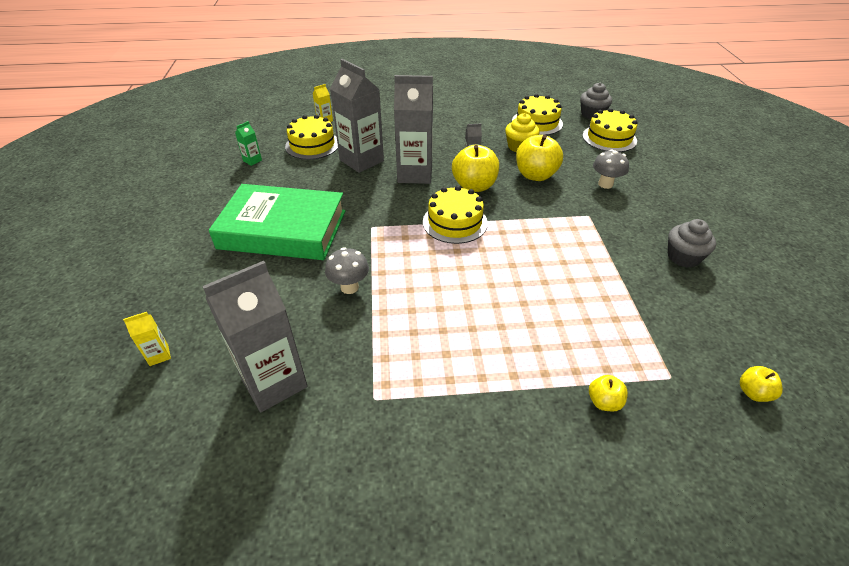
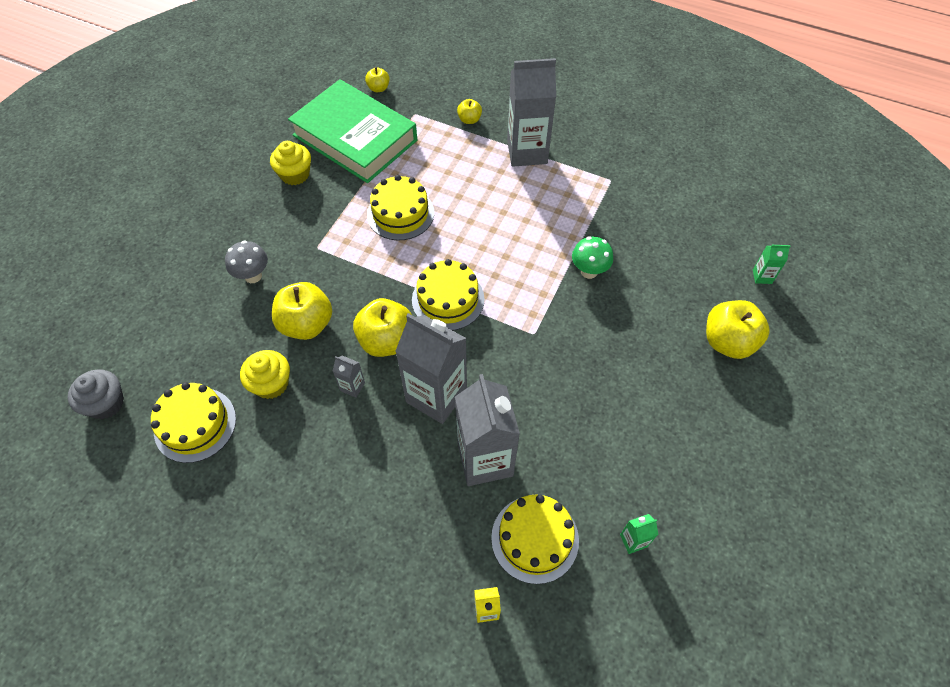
camera: 150 degrees left, 15 degrees up
(159, 355) = (762, 276): yellow carton -> green carton
(196, 281) = (728, 342): none -> yellow apple
(274, 382) = (675, 218): grey carton -> grey carton (527, 152)
(283, 229) = (628, 373): green book -> green book (355, 138)
(349, 287) = (589, 271): grey mushroom -> green mushroom
(609, 138) = (152, 343): yellow cake -> yellow cake (400, 213)
(683, 257) = (295, 174): grey cupcake -> yellow cupcake

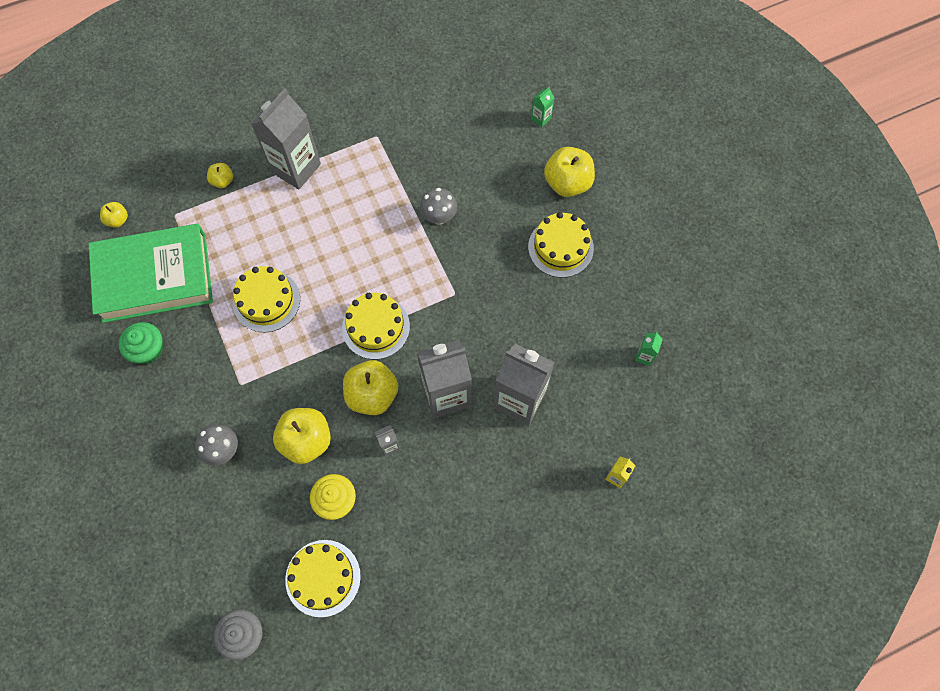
camera: 50 degrees left, 10 degrees up
(295, 174) = (148, 350): yellow cupcake -> green cupcake
(535, 538) = (596, 412): yellow cake -> yellow cake (560, 247)
(589, 271) = (439, 217): green mushroom -> grey mushroom

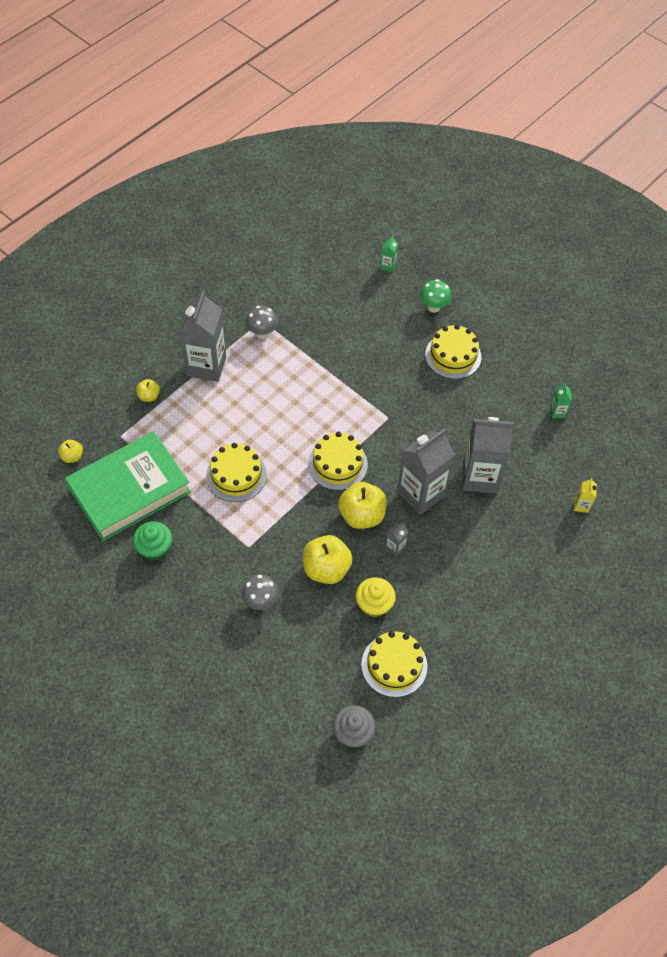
camera: 25 degrees left, 10 degrees down
(439, 217) = (345, 365): grey mushroom -> grey mushroom (262, 333)
(567, 183) = (433, 307): yellow apple -> green mushroom

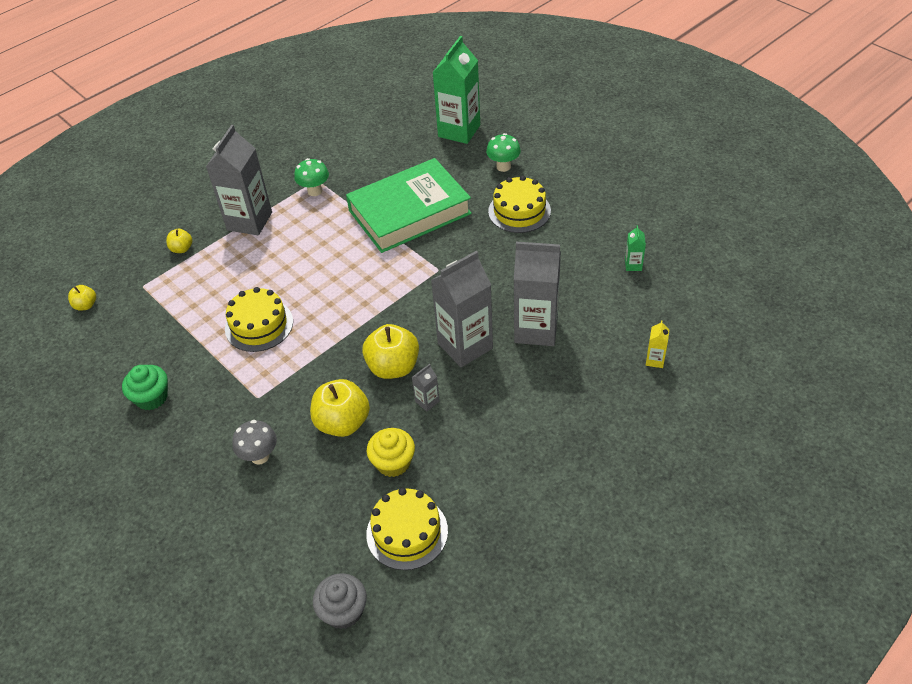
camera: 10 degrees right, 10 degrees down
(129, 490) = (139, 338): green book -> green book (409, 212)
(262, 333) = (315, 191): grey mushroom -> green mushroom
(337, 464) = (374, 315): yellow cake -> none
(388, 266) = (459, 131): green carton -> green carton, size x2.39

